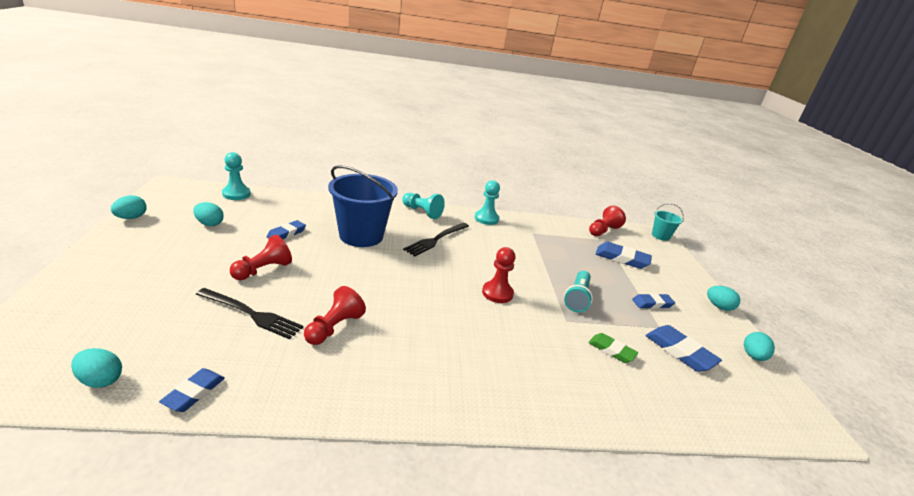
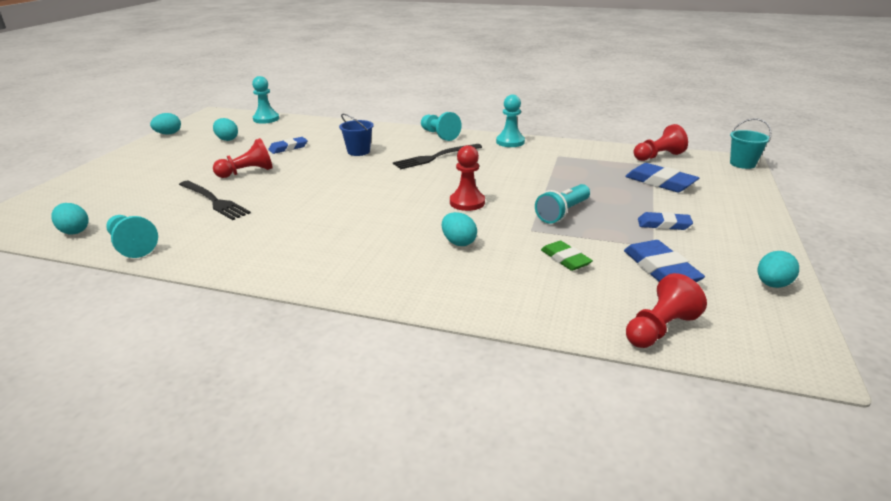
camera: 25 degrees right, 0 degrees up
(194, 393) = (132, 246): blue eraser -> turquoise pawn
(334, 327) = (277, 215): red pawn -> red pawn (659, 329)
(361, 235) = (358, 151): blue bucket -> blue bucket, size x0.49
(718, 307) = (766, 234): turquoise egg -> turquoise egg (458, 242)

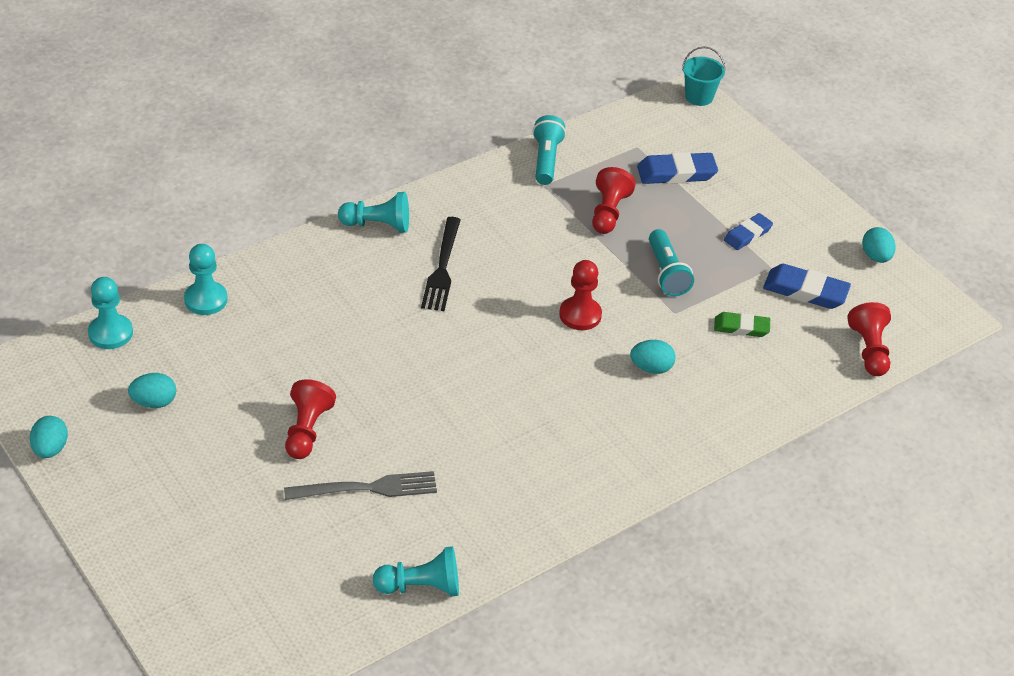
camera: 55 degrees left, 15 degrees up
(74, 231) = (329, 623): turquoise egg -> none
(215, 201) = (368, 488): black fork -> grey fork
(288, 148) = (262, 363): blue eraser -> none
(358, 151) = (350, 314): blue bucket -> none
(510, 142) = (467, 190): turquoise pawn -> turquoise pawn (206, 300)
(579, 149) = (546, 160): none -> turquoise flashlight
(658, 156) = (624, 128): red pawn -> red pawn (608, 213)

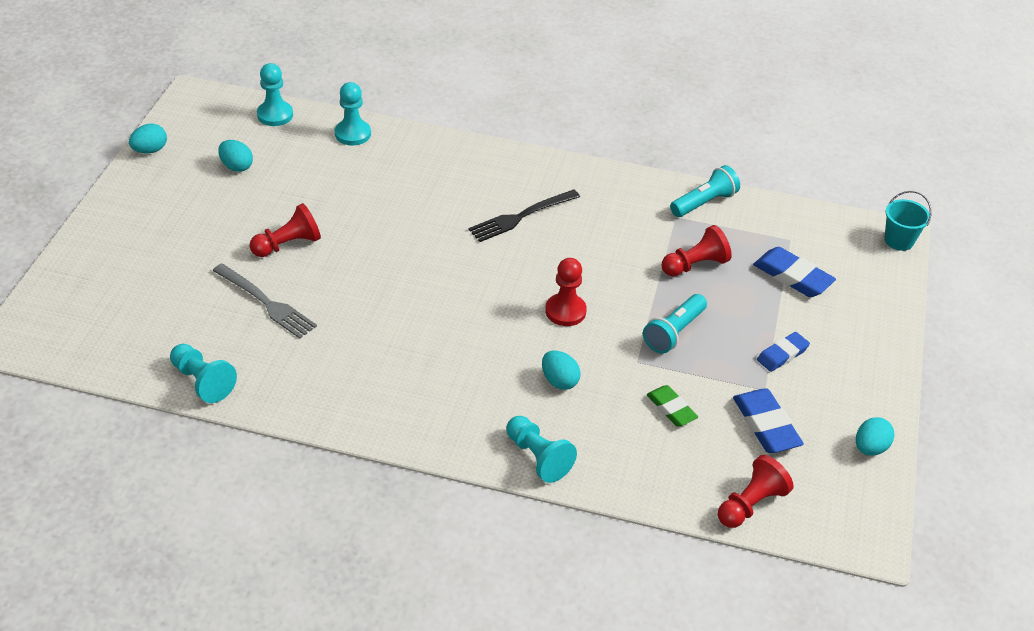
camera: 50 degrees right, 0 degrees up
(377, 225) = (522, 164): turquoise pawn -> turquoise pawn (538, 457)
(747, 234) = (782, 354): blue eraser -> blue eraser turned 45 degrees counterclockwise

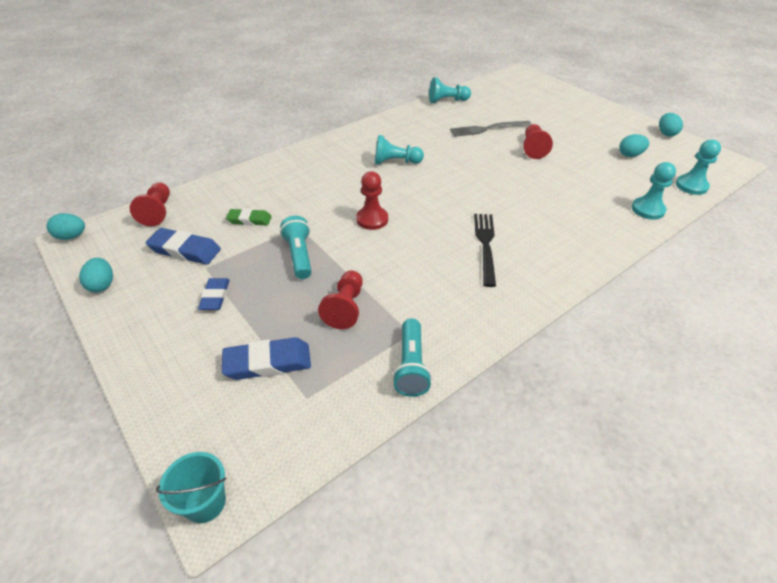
camera: 130 degrees right, 0 degrees up
(538, 457) = (286, 162): turquoise pawn -> turquoise pawn (395, 162)
(559, 381) = (322, 191): turquoise egg -> turquoise egg (72, 236)

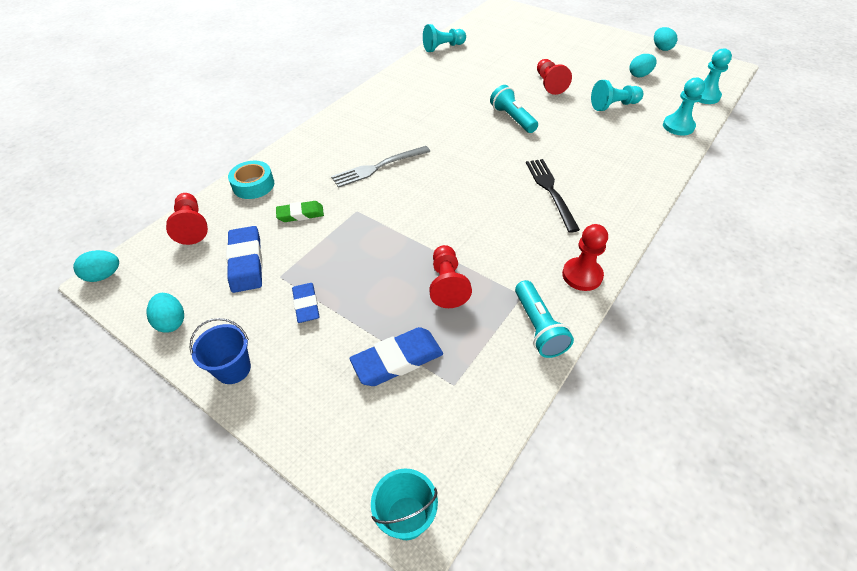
camera: 15 degrees left, 5 degrees up
(129, 335) = (233, 369): none -> blue bucket
(185, 250) = (246, 262): blue eraser -> blue eraser turned 75 degrees clockwise
(223, 188) = (253, 185): none -> turquoise tape
(299, 255) = (373, 241): turquoise flashlight -> turquoise flashlight (512, 118)
(372, 219) = (429, 187): red pawn -> red pawn (582, 275)
(395, 162) = (423, 122): turquoise pawn -> turquoise pawn (613, 106)
(486, 129) = (496, 71): grey fork -> grey fork (377, 167)

